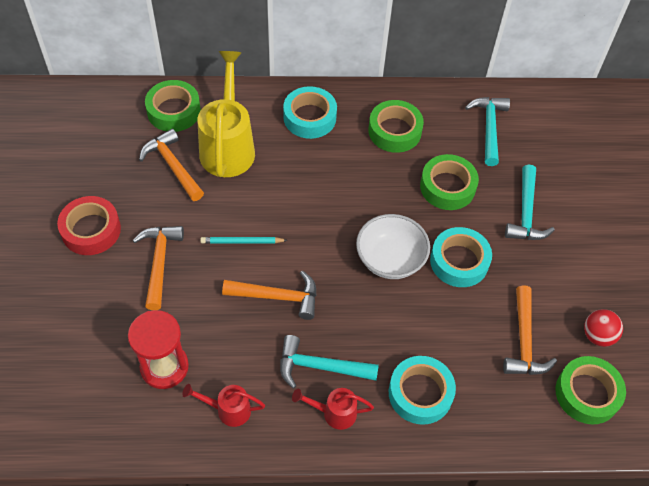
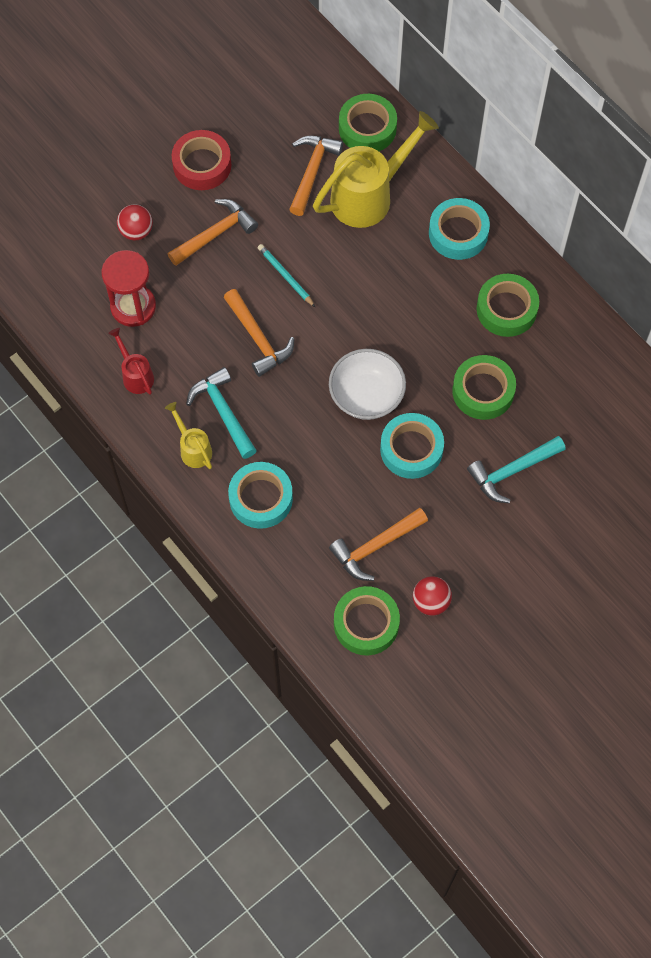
camera: 55 degrees right, 10 degrees up
(99, 316) = (136, 231): none -> red ball
(334, 413) = (193, 449): red watering can -> yellow watering can
(489, 128) = (584, 383): turquoise hammer -> none

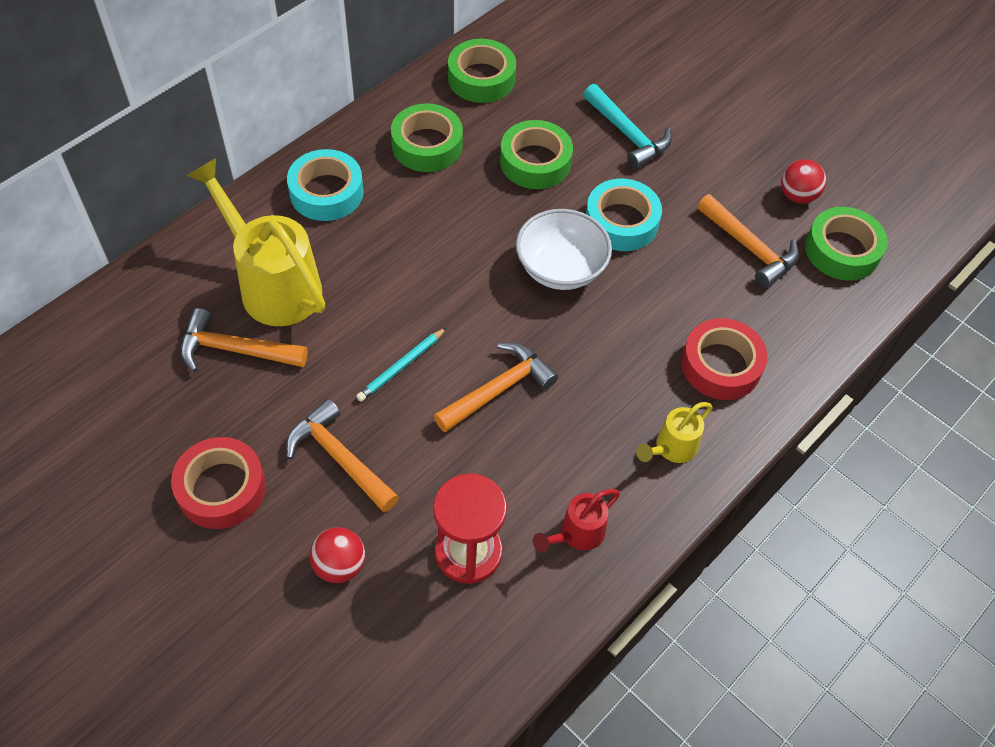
camera: 100 degrees left, 10 degrees down
(223, 412) = (612, 418): turquoise hammer -> none
(261, 498) = (721, 365): turquoise tape -> red tape
(367, 128) = (166, 293): green tape -> green tape (481, 78)

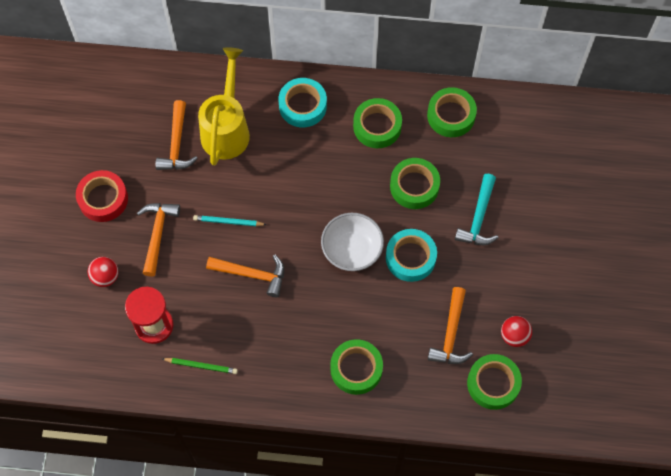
camera: 55 degrees right, 10 degrees up
(235, 350) = (176, 144): orange hammer -> orange hammer turned 150 degrees counterclockwise
(577, 533) = (201, 366): red watering can -> green pencil
(672, 448) = (284, 377): yellow watering can -> none
(721, 365) = (356, 369): red tape -> green tape

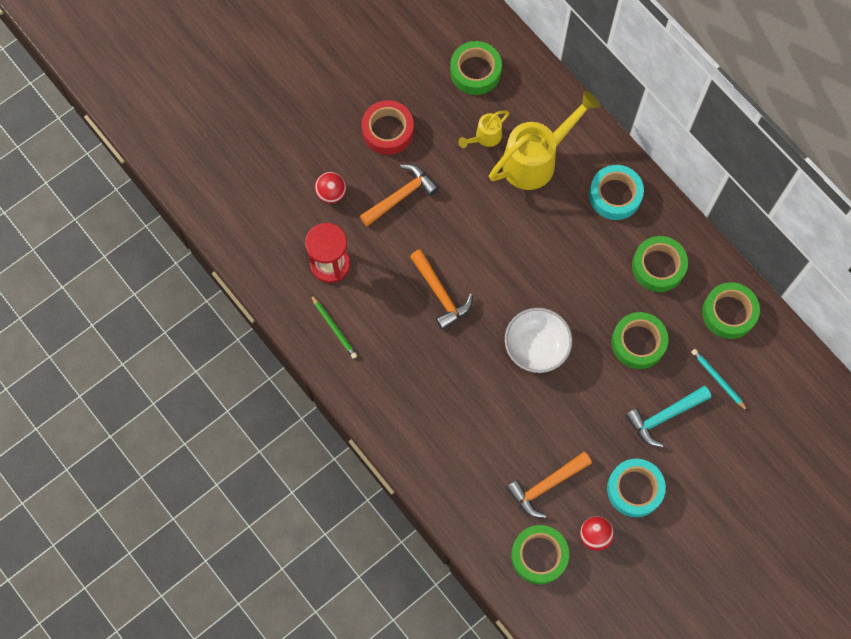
camera: 45 degrees right, 5 degrees up
(176, 144) = (485, 137): orange hammer -> yellow watering can
(228, 222) = (463, 235): turquoise pencil -> turquoise pencil (718, 379)
(356, 369) = (445, 441): green tape -> green tape (475, 71)
(410, 258) = (576, 396): turquoise tape -> turquoise tape (634, 489)

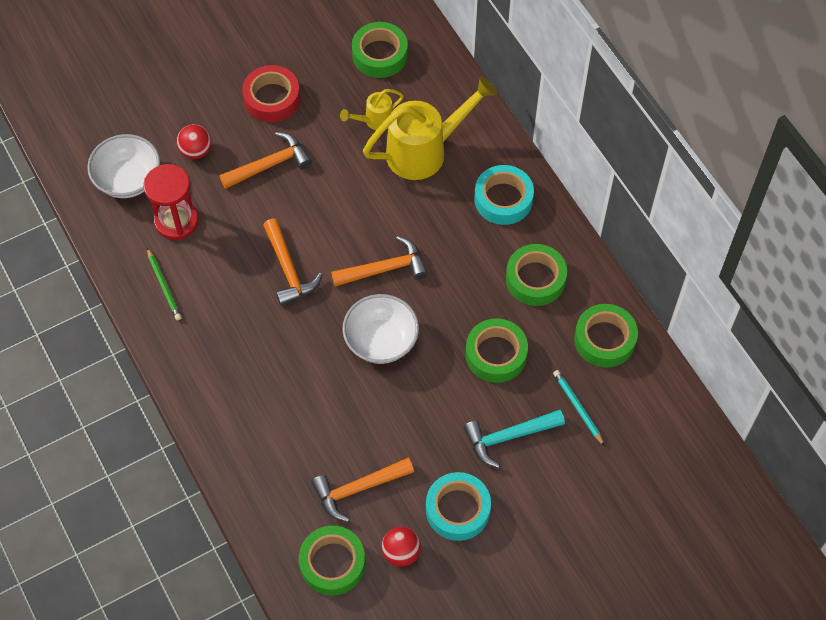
camera: 10 degrees right, 10 degrees down
(277, 231) = (128, 179): none -> white bowl
(525, 279) = (385, 269): none -> orange hammer

